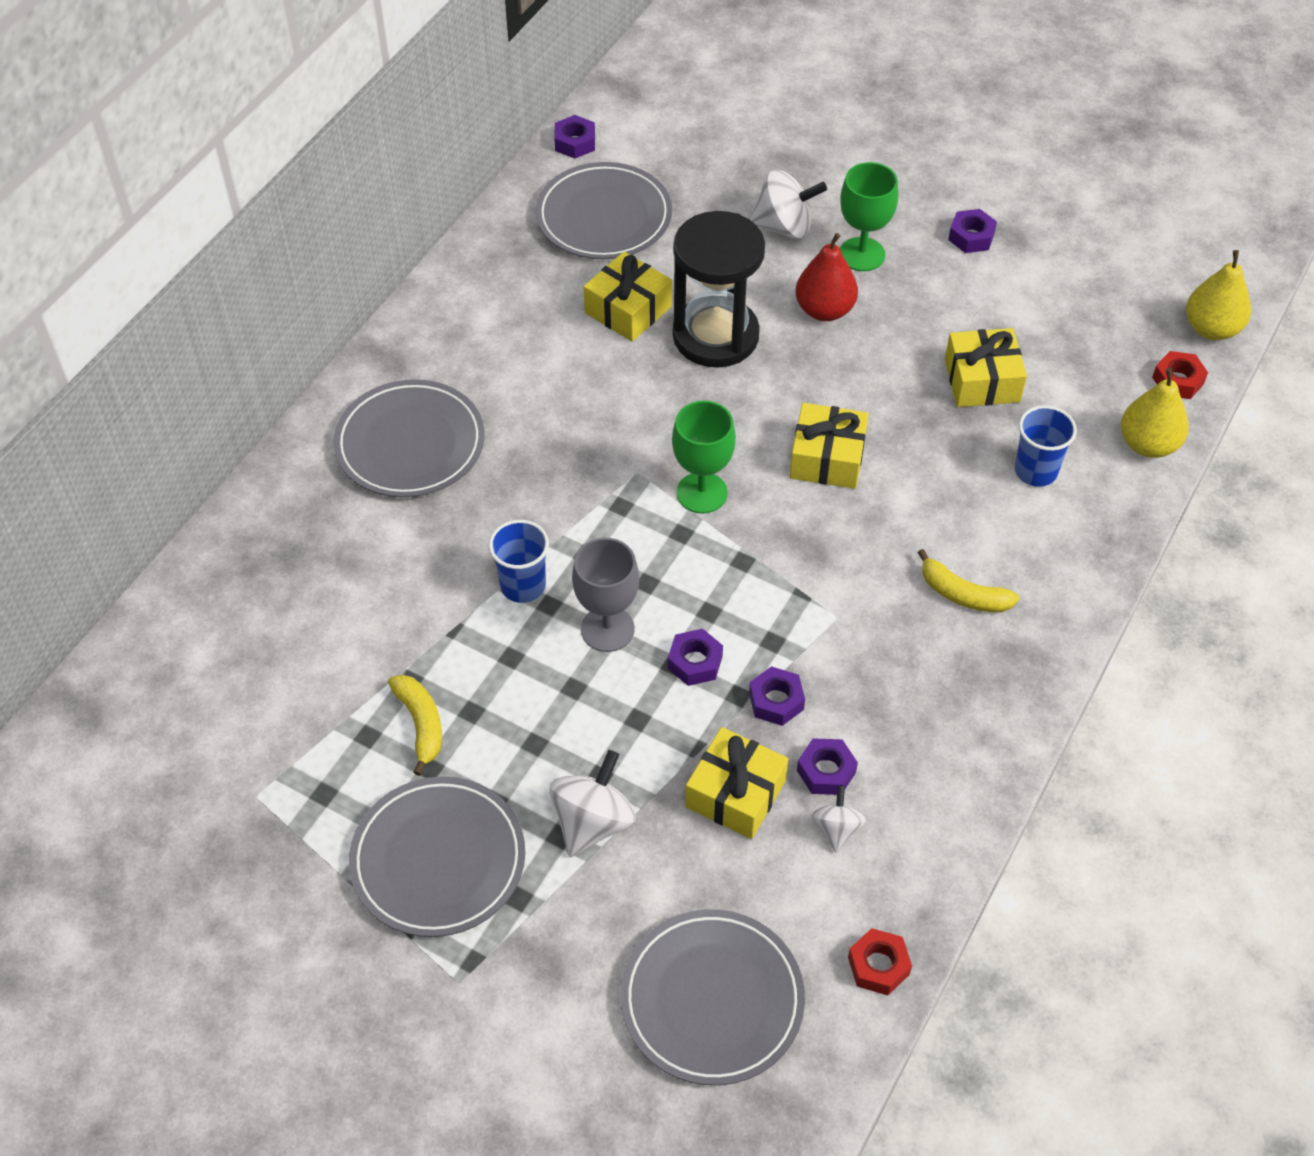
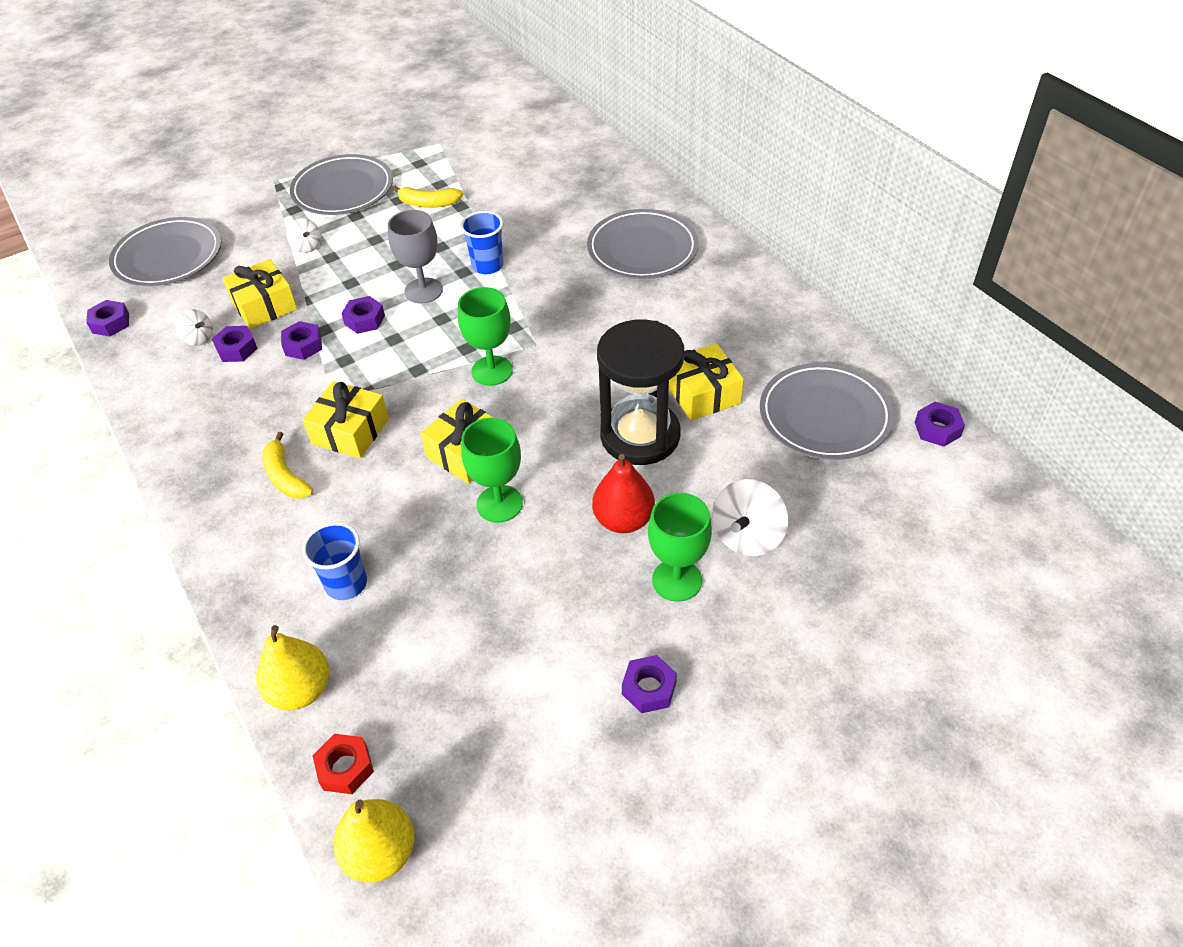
camera: 120 degrees right, 5 degrees down
(593, 822) = (307, 246): white spinning top -> white spinning top, size x0.58
(870, 404) = (499, 504): none -> green goblet
(878, 966) = (111, 323): red nut -> purple nut
(963, 594) = (285, 476): yellow banana -> yellow banana turned 90 degrees counterclockwise
(982, 381) = (465, 597): yellow gift -> yellow gift (350, 431)

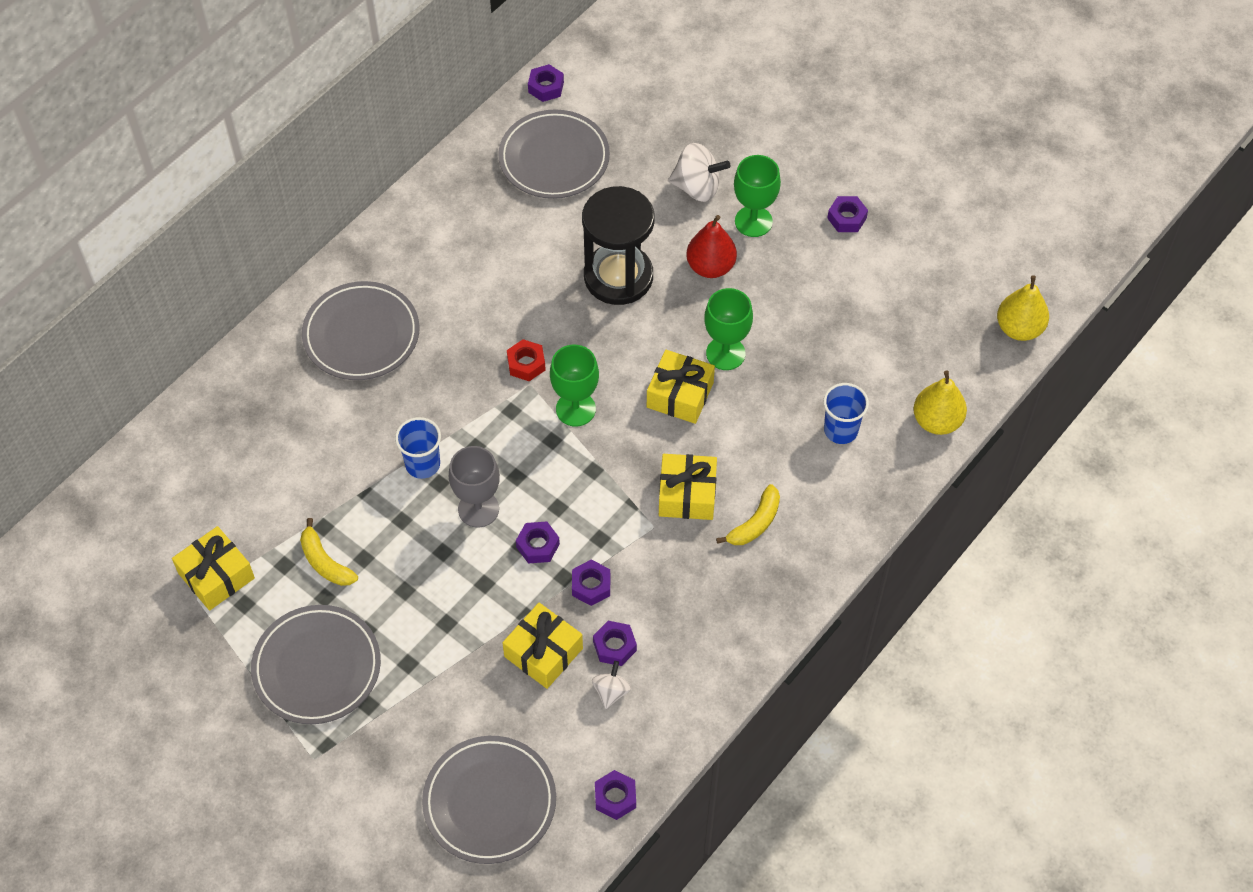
camera: 110 degrees left, 10 degrees up
(307, 246) = (434, 657): white spinning top -> none
(345, 768) = (977, 370): red nut -> red nut (526, 364)
(428, 203) = (325, 562): yellow banana -> yellow banana turned 150 degrees clockwise
(703, 394) = (554, 244): yellow gift -> yellow gift (216, 575)

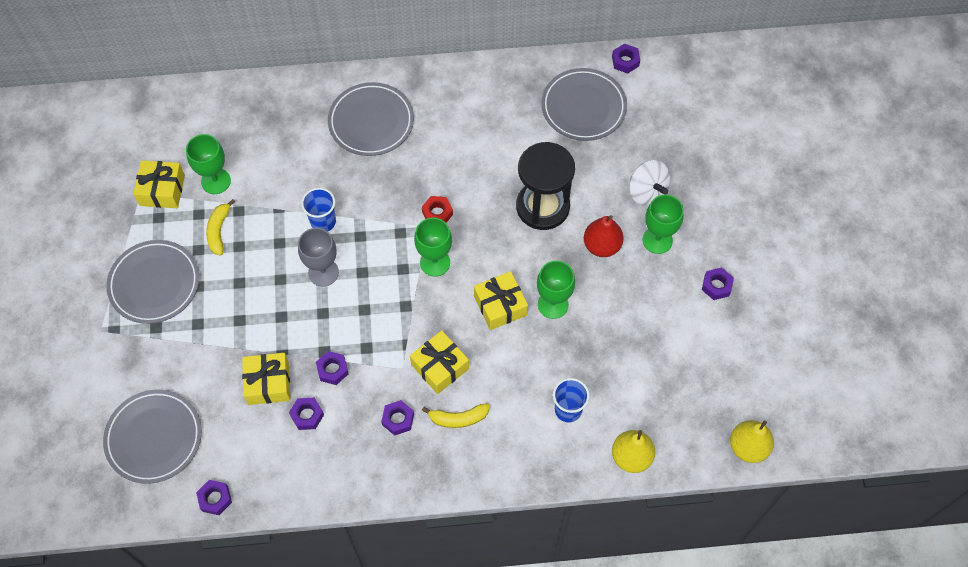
camera: 45 degrees right, 5 degrees up
(264, 520) = (216, 181): none -> green goblet
(538, 545) = (330, 321): purple nut -> purple nut (398, 419)
(611, 691) = (277, 438): white spinning top -> none

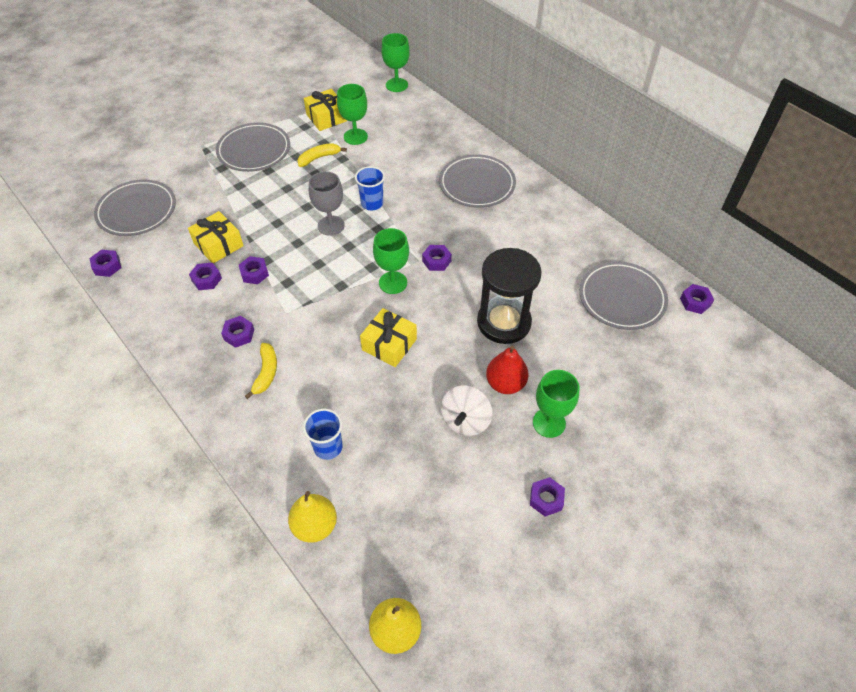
camera: 55 degrees right, 10 degrees down
(437, 213) = (436, 261): red nut -> purple nut
(440, 367) = (304, 335): yellow gift -> none
(458, 418) = (266, 373): yellow banana -> yellow banana turned 135 degrees counterclockwise
(553, 304) = (420, 380): green goblet -> green goblet (396, 85)
(647, 192) = (588, 388): white spinning top -> white spinning top (465, 421)

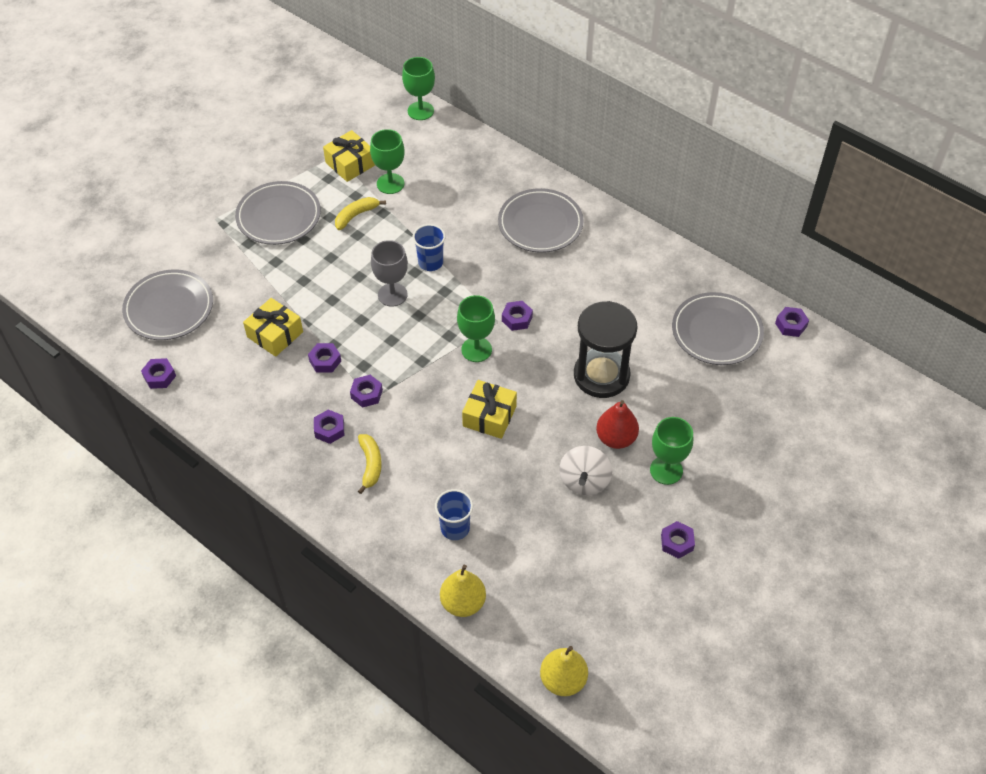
camera: 10 degrees left, 0 degrees up
(206, 279) = (275, 375): purple nut -> purple nut (366, 394)

